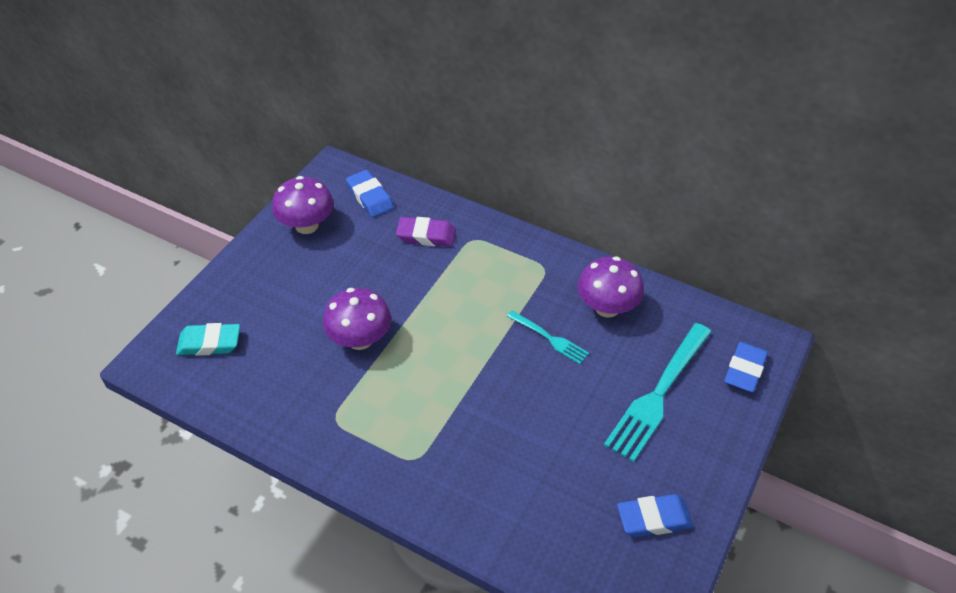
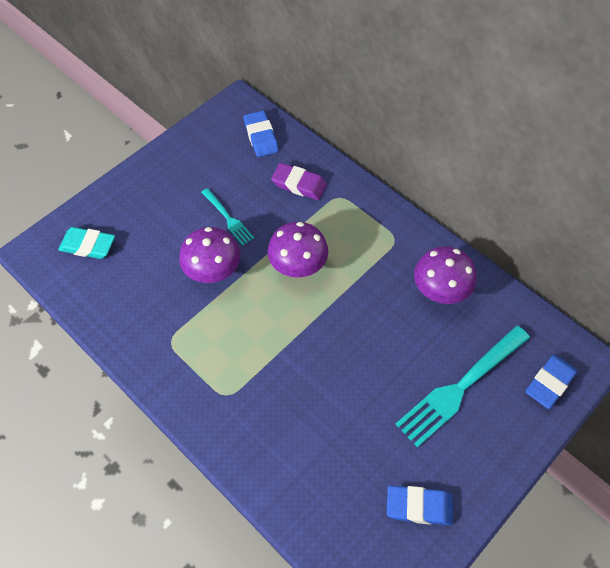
camera: 15 degrees right, 10 degrees up
(307, 225) = (199, 153): purple mushroom -> purple mushroom (298, 266)
(549, 338) = (378, 309): turquoise fork -> turquoise fork (228, 218)

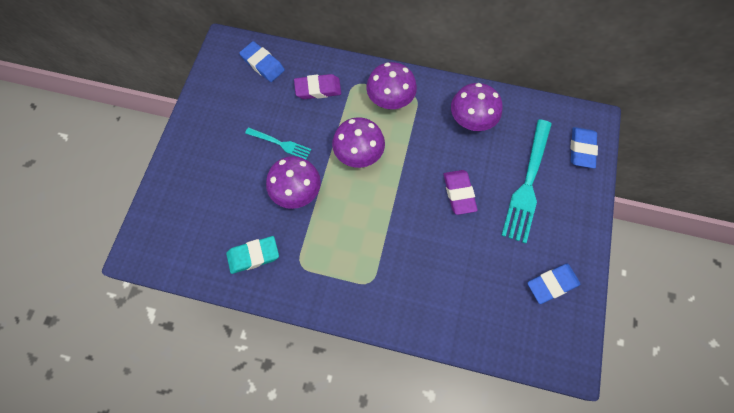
camera: 30 degrees left, 10 degrees up
(88, 246) = (180, 224): turquoise eraser -> turquoise eraser (253, 256)
(365, 229) = (390, 100): none -> purple mushroom
(377, 357) = (459, 193): none -> purple eraser

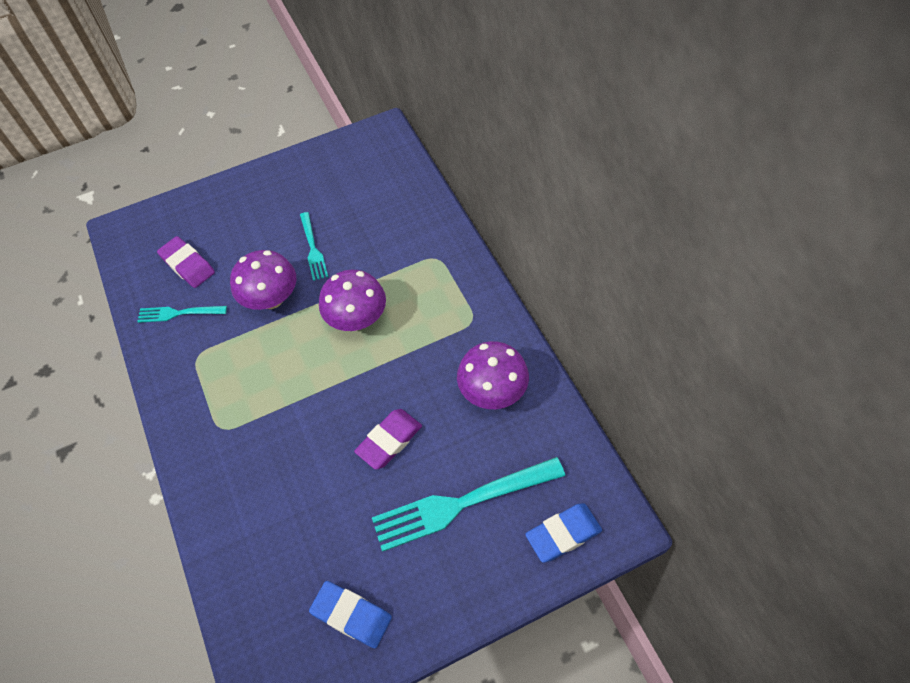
camera: 55 degrees right, 10 degrees down
(253, 256) = (178, 313): turquoise eraser -> turquoise fork
(263, 64) = (388, 173): blue eraser -> none
(318, 89) = (401, 233): purple eraser -> purple eraser (188, 265)
(390, 100) = (446, 300): purple mushroom -> none

